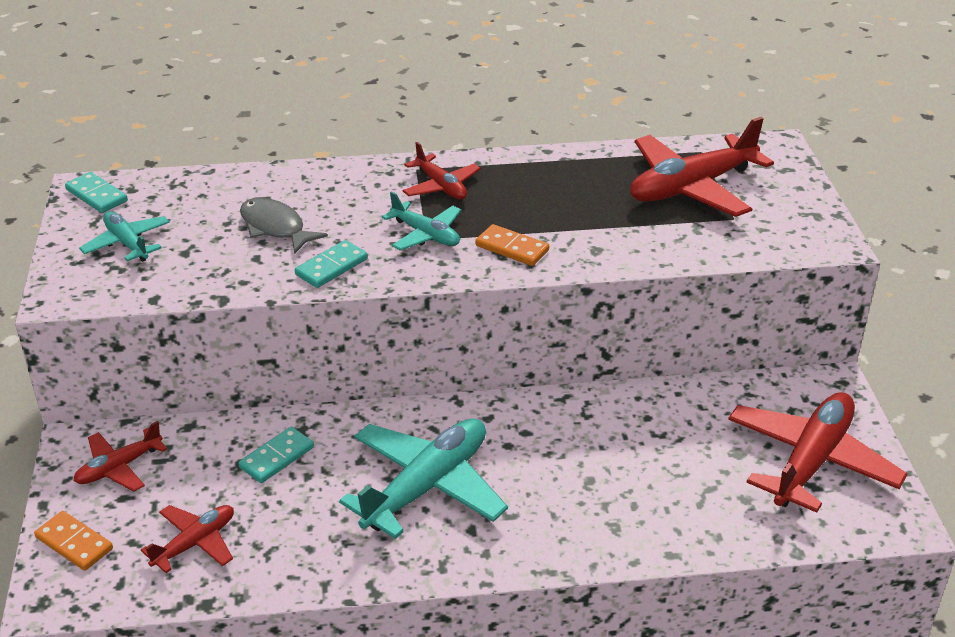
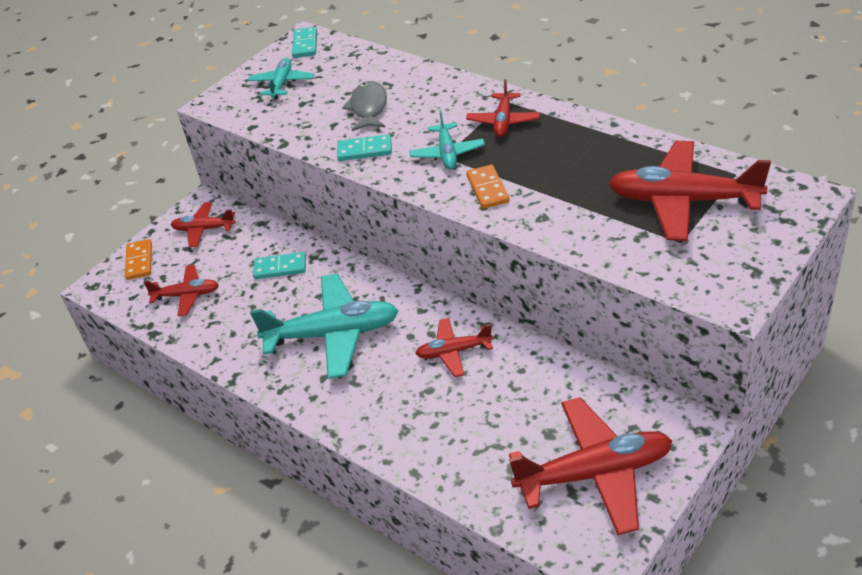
camera: 50 degrees right, 5 degrees up
(568, 435) = (454, 352): none -> red plane

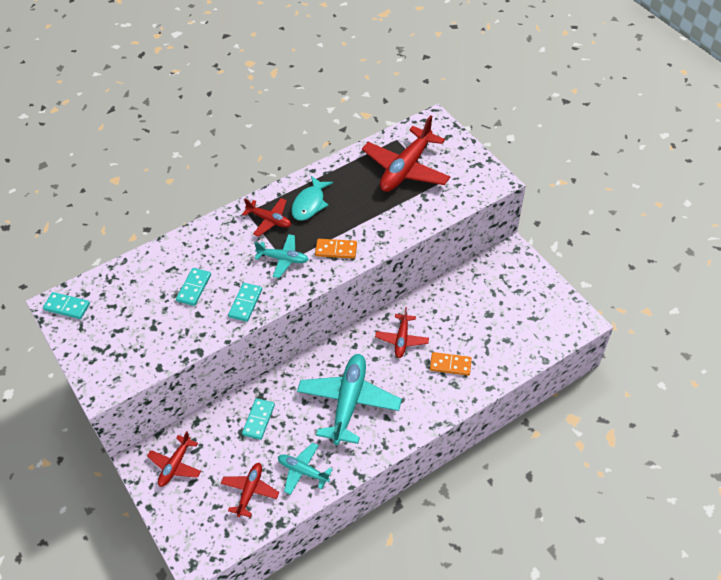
camera: 75 degrees left, 10 degrees up
(139, 261) = (184, 522): orange domino -> orange domino (450, 365)
(282, 84) = (114, 335): turquoise plane -> turquoise plane (303, 471)
(368, 108) = (194, 288): grey fish -> turquoise domino
(552, 141) = (310, 204): none -> turquoise fish
(594, 474) = (525, 304): red plane -> none

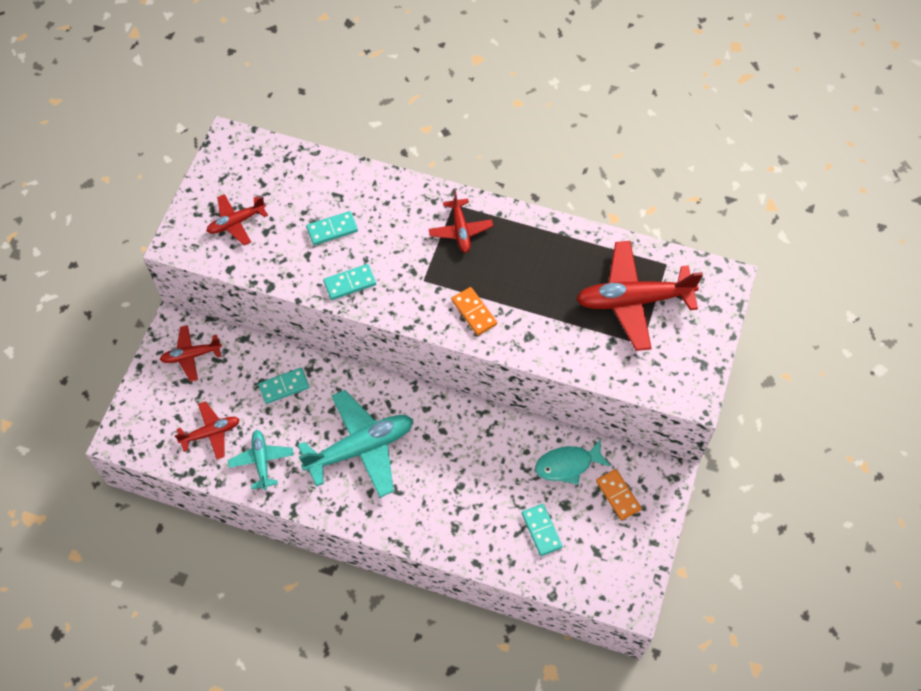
camera: 50 degrees right, 10 degrees up
(67, 307) = (233, 151): turquoise domino -> turquoise domino (541, 530)
(283, 259) = (425, 276): turquoise plane -> none
(310, 204) = (510, 249): turquoise fish -> turquoise fish (567, 465)
(402, 339) = (467, 445): red plane -> red plane (236, 222)
(450, 365) = (474, 509): orange domino -> orange domino (618, 495)

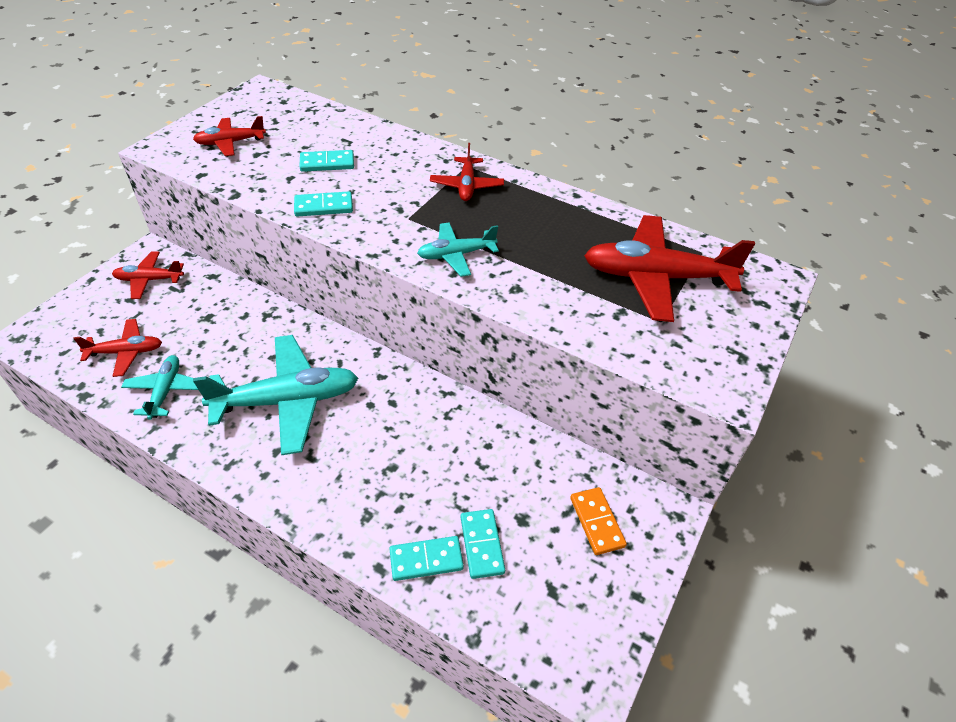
camera: 10 degrees right, 15 degrees down
(284, 387) = (231, 325): turquoise domino -> turquoise domino (426, 560)
(474, 312) = (456, 255): orange domino -> turquoise plane
(567, 465) = (537, 471): turquoise fish -> none

